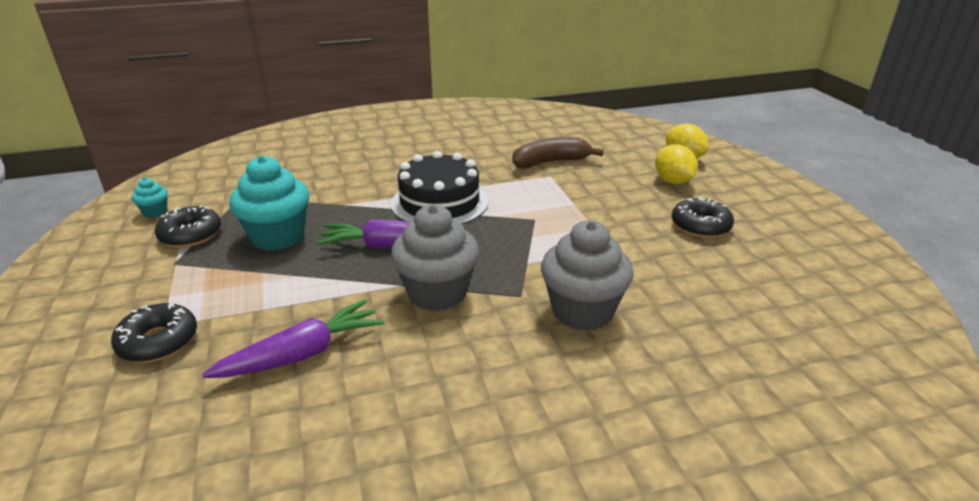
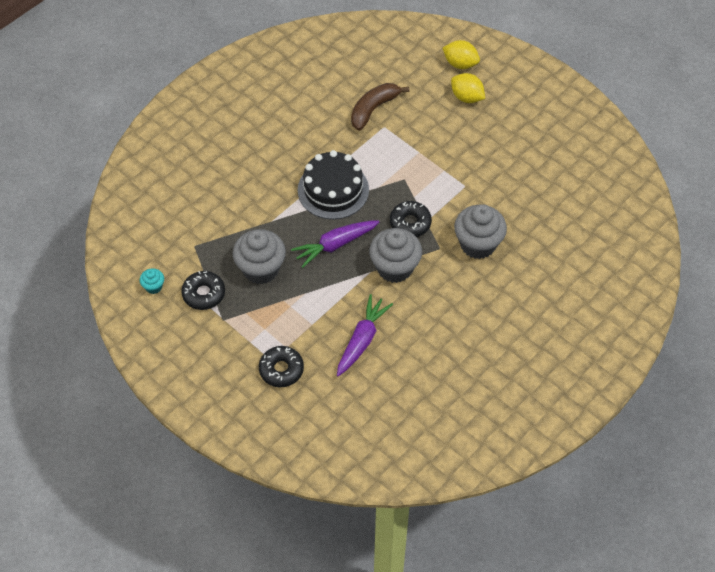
camera: 30 degrees left, 25 degrees up
(278, 237) = (261, 269): turquoise cupcake -> grey cupcake
(700, 226) = (504, 140): black donut -> black donut (410, 223)

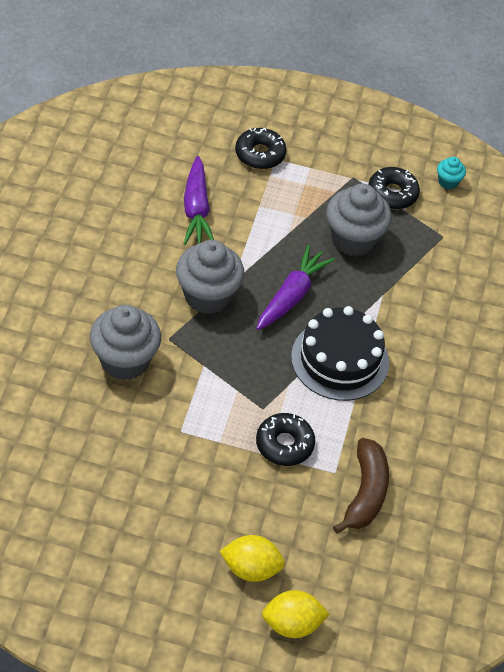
camera: 145 degrees right, 5 degrees down
(410, 223) = (221, 355): black donut -> black donut (284, 444)

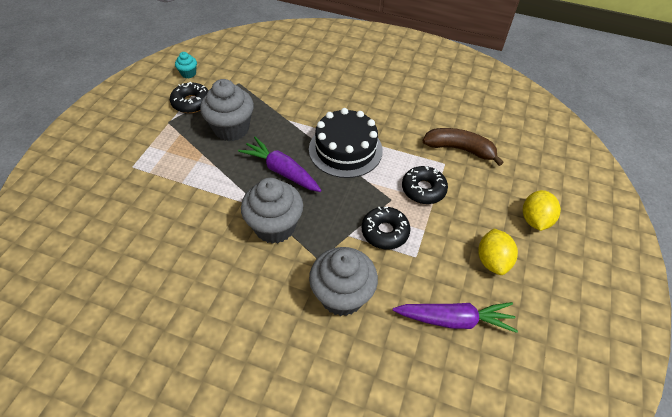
camera: 80 degrees left, 0 degrees up
(196, 210) = (174, 227): purple carrot -> purple carrot (454, 320)
(260, 154) = (122, 176): black donut -> black donut (385, 232)
(292, 624) = (573, 200): yellow lemon -> yellow lemon (492, 261)

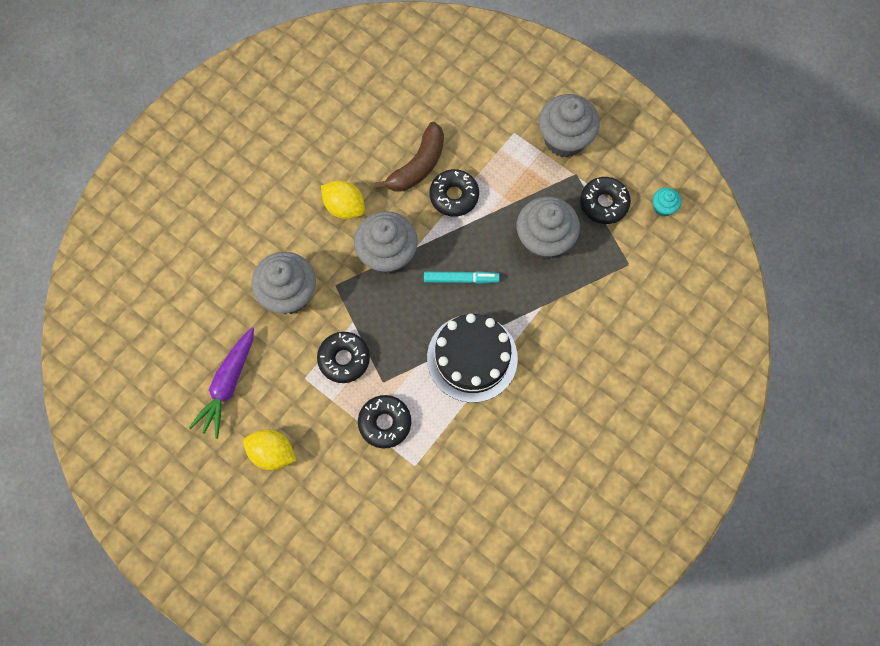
camera: 110 degrees right, 20 degrees up
(135, 134) = (564, 139): none -> grey cupcake
(204, 193) = (454, 196): none -> black donut
(281, 171) = (461, 279): purple carrot -> turquoise marker
(459, 149) = (431, 495): brown banana -> brown banana (418, 165)
(535, 220) = (302, 528): yellow lemon -> yellow lemon (344, 207)

